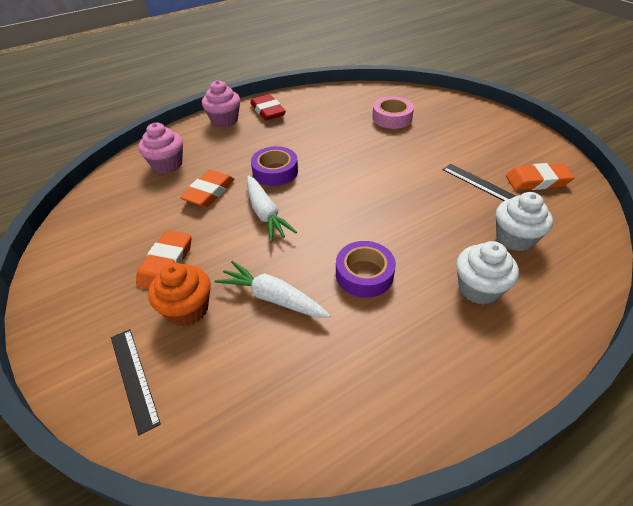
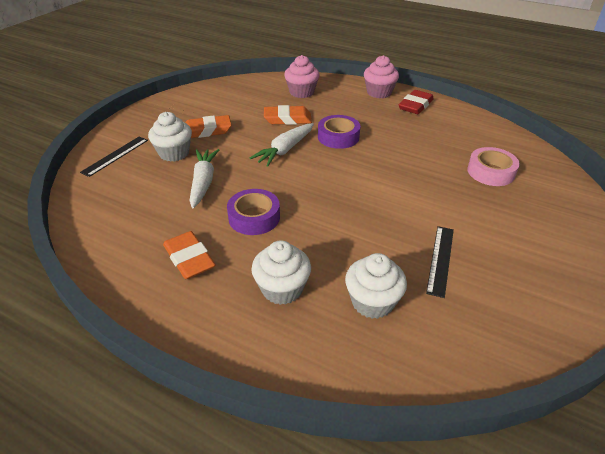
camera: 60 degrees right, 5 degrees down
(187, 309) = (174, 153): orange cupcake -> white cupcake
(537, 181) = (493, 305): orange eraser -> orange eraser (189, 259)

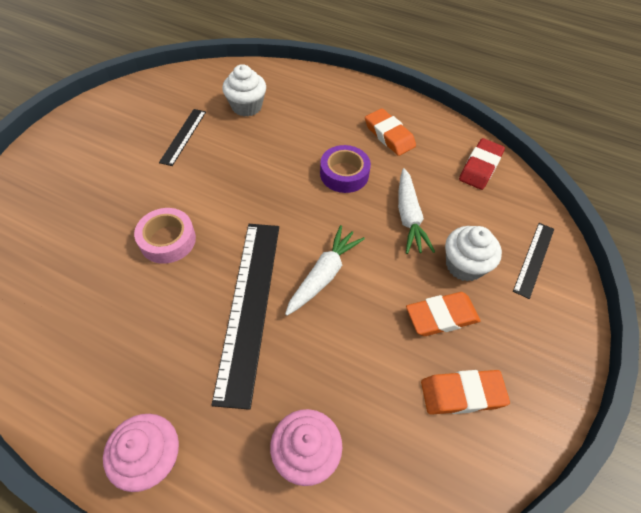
camera: 175 degrees right, 15 degrees up
(282, 289) = (312, 114): white cupcake -> none
(287, 119) = (326, 352): orange eraser -> orange eraser (462, 394)
(338, 137) = (249, 306): purple tape -> black ruler
(415, 105) = (99, 405): red eraser -> red eraser (480, 167)
(490, 172) = (73, 239): pink tape -> pink tape (168, 240)

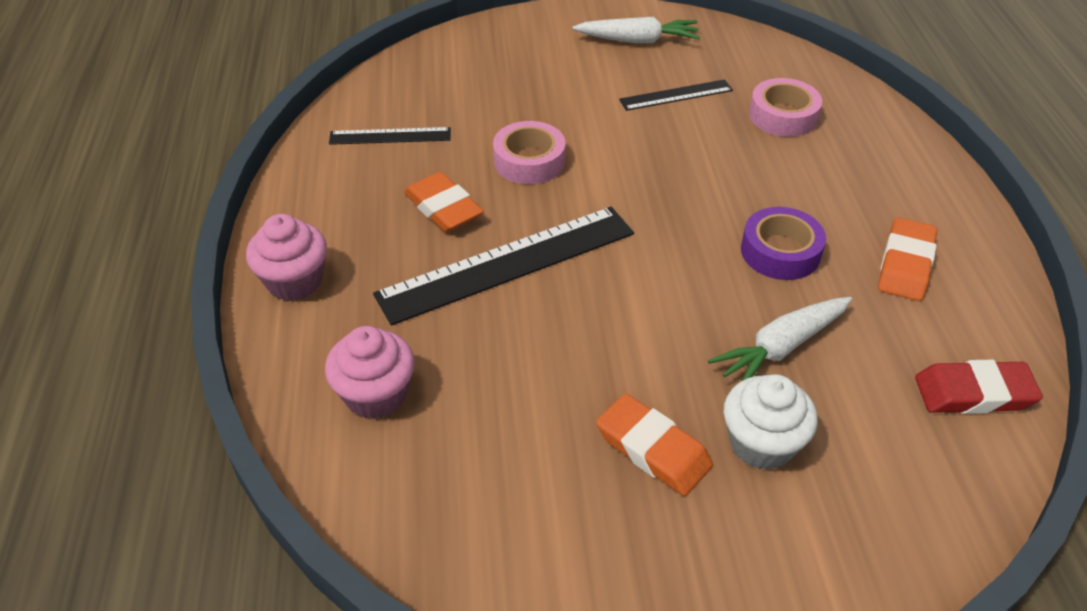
camera: 60 degrees right, 10 degrees down
(246, 106) = (783, 116): white cupcake -> pink tape
(323, 275) = (605, 305): white carrot -> white carrot (637, 40)
(462, 394) = (557, 516): orange eraser -> orange eraser (443, 208)
(534, 259) = (863, 529): black ruler -> black ruler (390, 136)

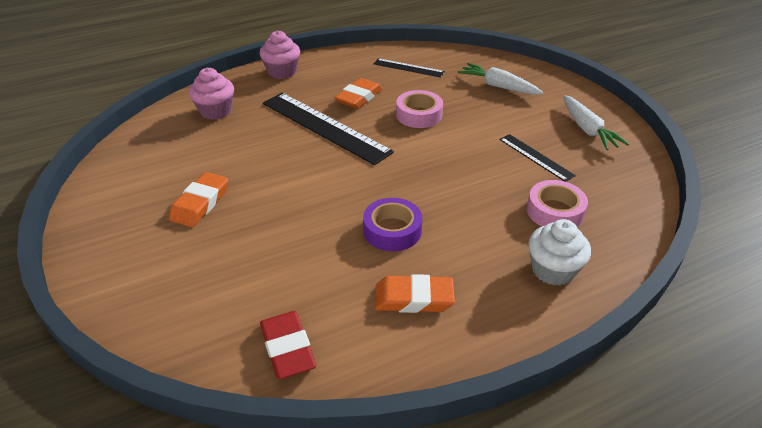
camera: 70 degrees right, 5 degrees down
(390, 136) = (408, 68): black ruler -> black ruler turned 45 degrees counterclockwise
(761, 443) = (214, 245): white cupcake -> white cupcake (553, 270)
(781, 348) = (298, 243): white carrot -> white carrot (498, 86)

